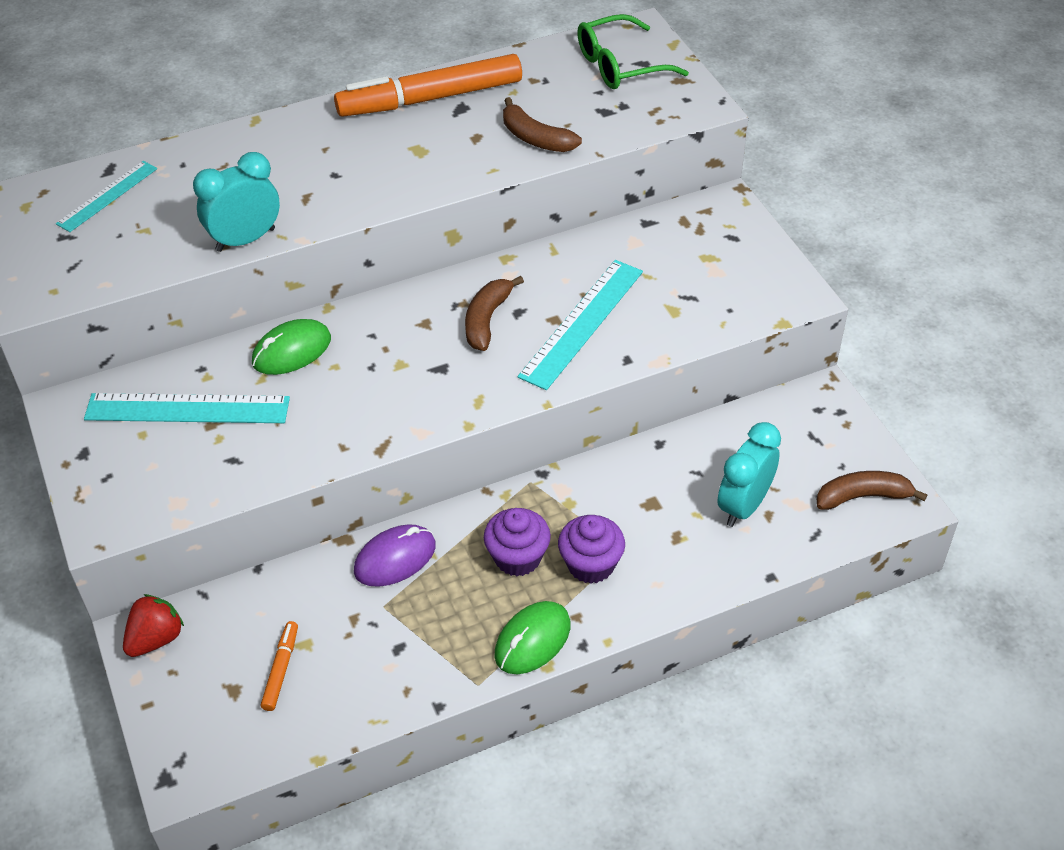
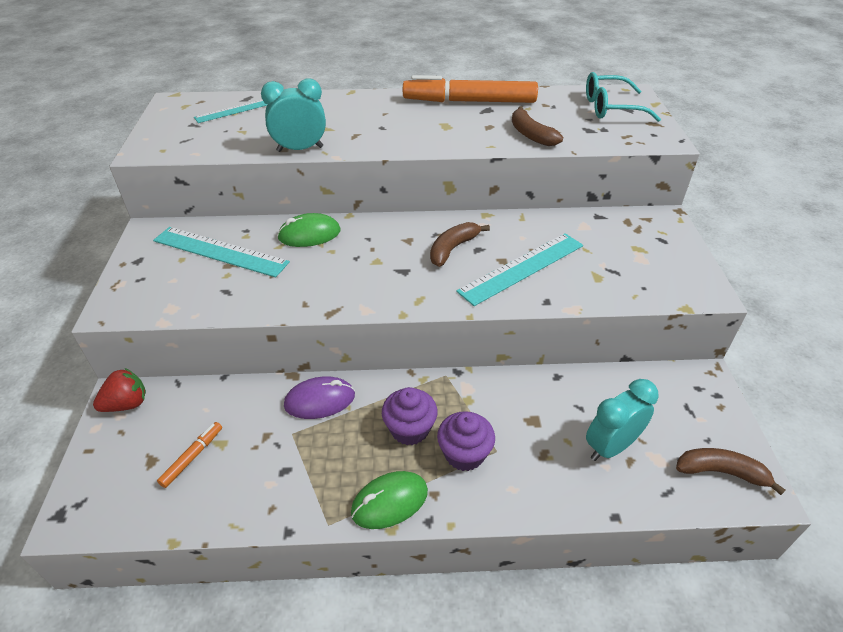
camera: 20 degrees right, 5 degrees down
(620, 65) = (611, 108): green glasses -> turquoise glasses

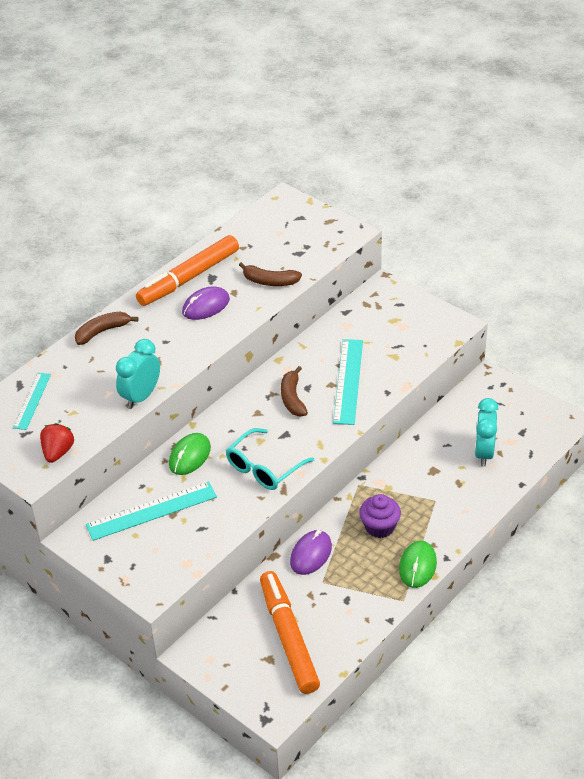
camera: 45 degrees left, 0 degrees up
(127, 404) = (203, 651): red strawberry -> red strawberry (58, 452)
(192, 457) = (288, 637): orange marker -> orange marker, size x2.33
(451, 123) = (206, 306): none -> purple mouse
(464, 454) = (422, 515): purple cupcake -> none
(611, 108) = (288, 223): turquoise glasses -> turquoise glasses (264, 468)
(721, 472) = (543, 424): brown banana -> brown banana (102, 331)

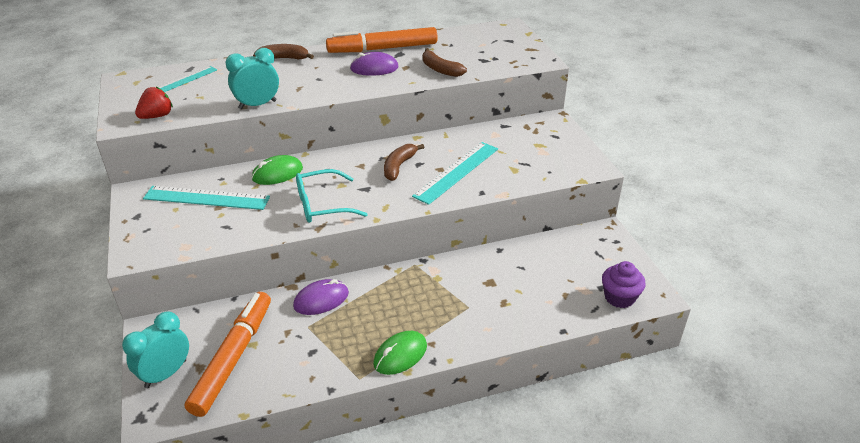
camera: 30 degrees right, 5 degrees down
(379, 527) = (399, 305): purple cupcake -> purple cupcake (619, 297)
(484, 453) = (549, 288): turquoise clock -> turquoise clock (166, 374)

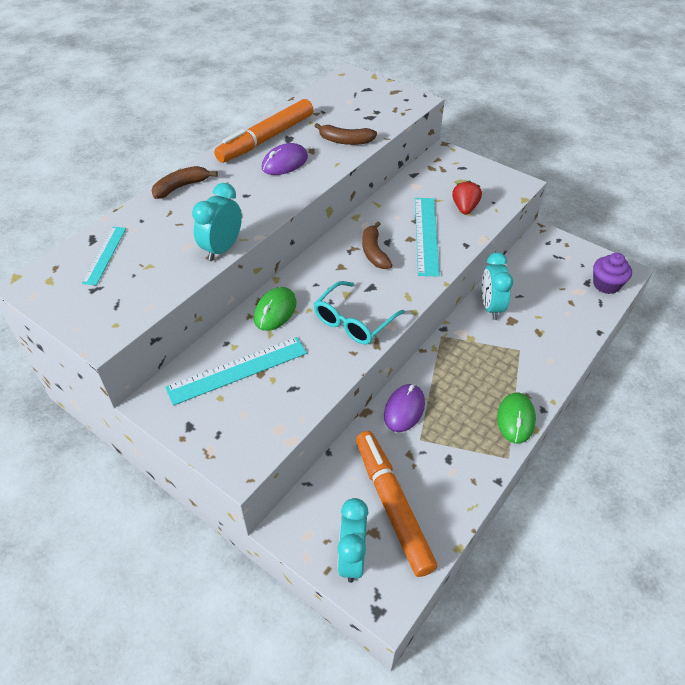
camera: 35 degrees left, 10 degrees up
(157, 116) = (130, 309): red strawberry -> red strawberry (464, 208)
(484, 263) = (491, 307): none -> turquoise clock

